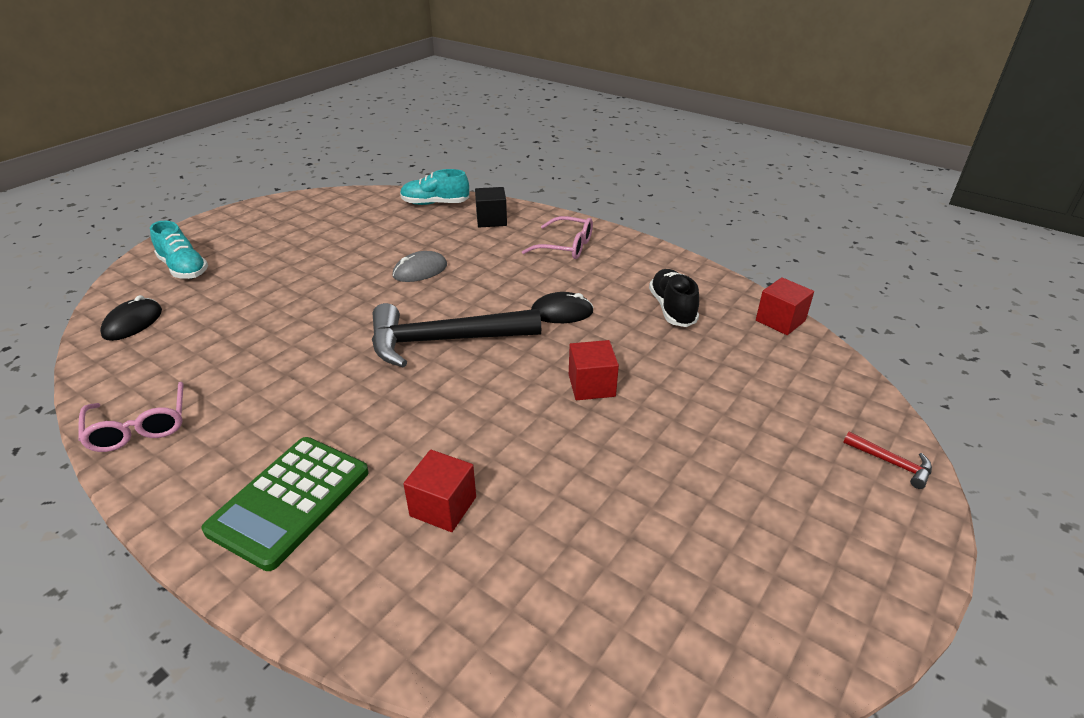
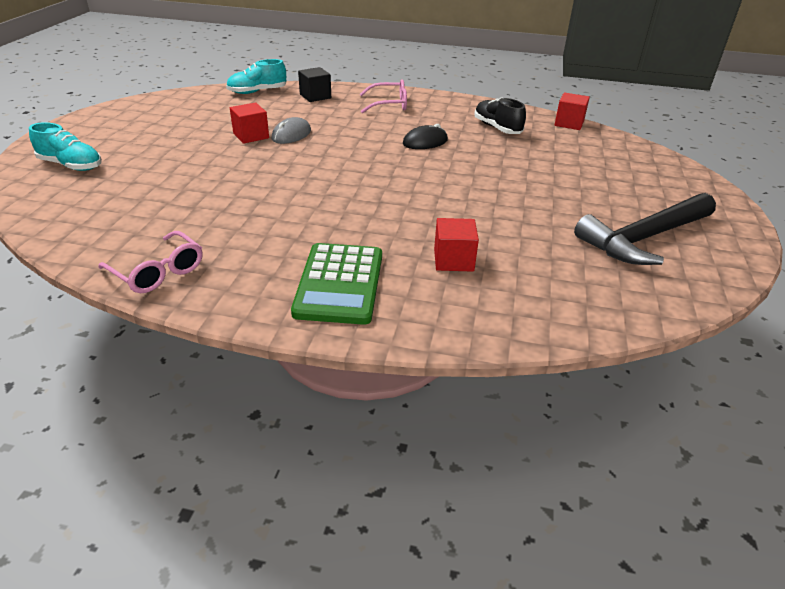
camera: 25 degrees left, 0 degrees up
(133, 323) = (65, 209): black mouse -> none
(444, 341) = (356, 172): black hammer -> black hammer (644, 238)
(591, 385) = (486, 177): red cube -> red cube (251, 136)
(891, 463) = (690, 180): red hammer -> none

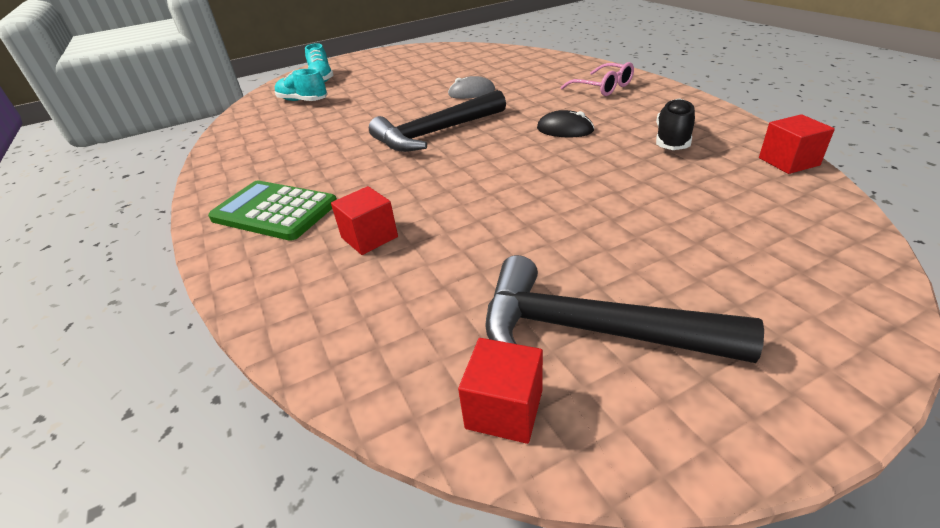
camera: 55 degrees right, 0 degrees up
(158, 272) = (228, 155): pink glasses -> none
(251, 136) = (444, 86): red cube -> red cube (504, 409)
(257, 92) = (515, 54): turquoise shoe -> turquoise shoe (303, 101)
(315, 96) = (552, 67): black cube -> none
(335, 175) = (436, 133): none -> black hammer
(339, 284) = (275, 211): green calculator -> green calculator turned 60 degrees clockwise

